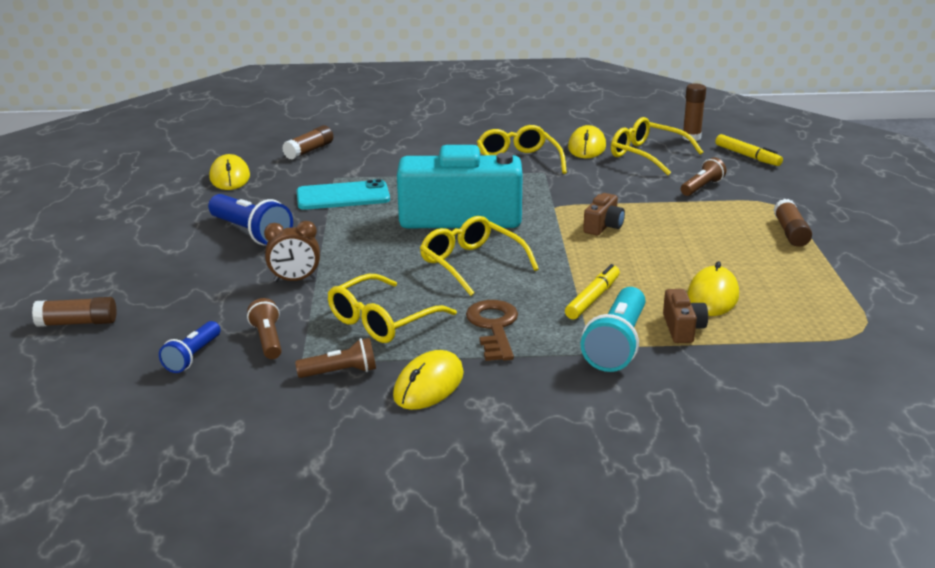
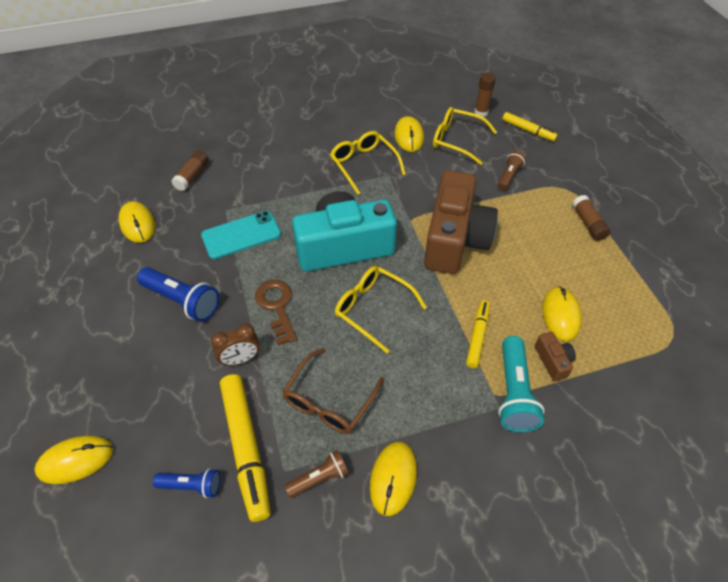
camera: 15 degrees left, 25 degrees up
(77, 323) = (75, 460): brown glue stick -> yellow mouse
(193, 357) = (192, 485): blue flashlight -> blue flashlight turned 90 degrees counterclockwise
(268, 340) = (246, 448): brown flashlight -> yellow marker
(383, 320) = (329, 400): yellow glasses -> brown glasses
(494, 327) = (417, 390): brown key -> brown key (277, 306)
(603, 226) = (455, 239): brown camera -> brown camera, size x2.50

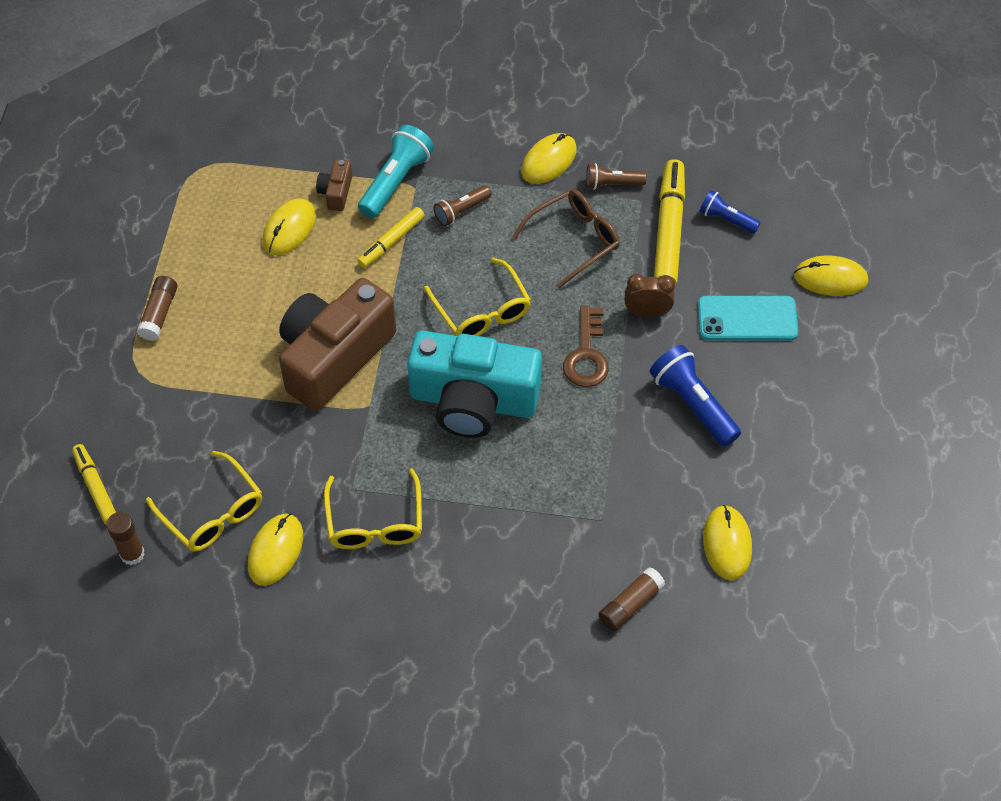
camera: 155 degrees left, 5 degrees up
(241, 235) = (594, 469): turquoise phone -> turquoise phone (747, 318)
(509, 176) = (193, 420): brown flashlight -> brown flashlight (461, 211)

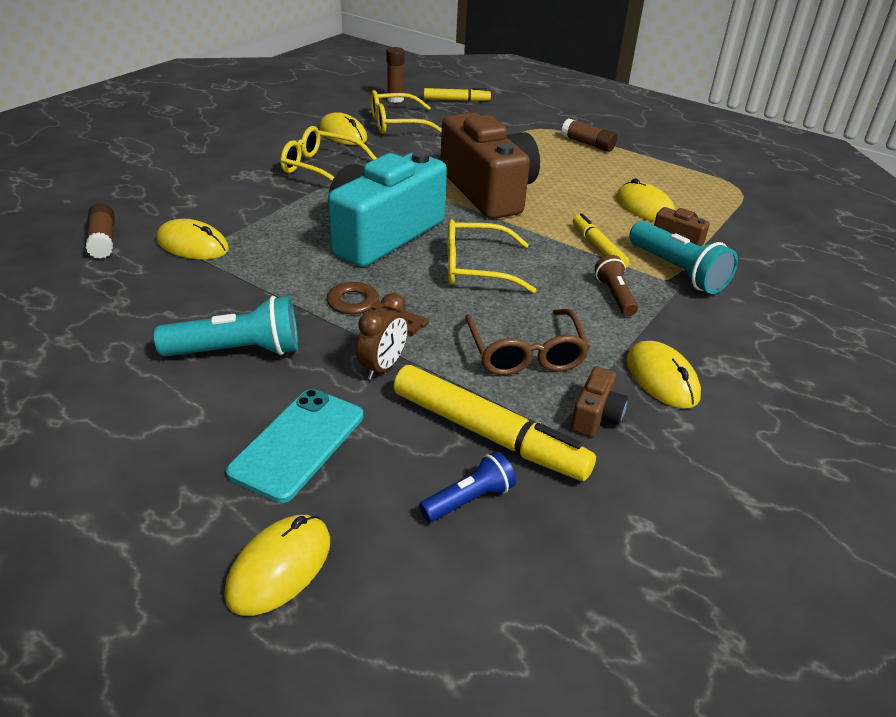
camera: 115 degrees right, 20 degrees down
(612, 184) = (596, 415): brown flashlight -> brown camera
(693, 404) = (237, 351): blue flashlight -> turquoise flashlight
(727, 544) = (73, 309): yellow mouse -> yellow mouse (192, 245)

